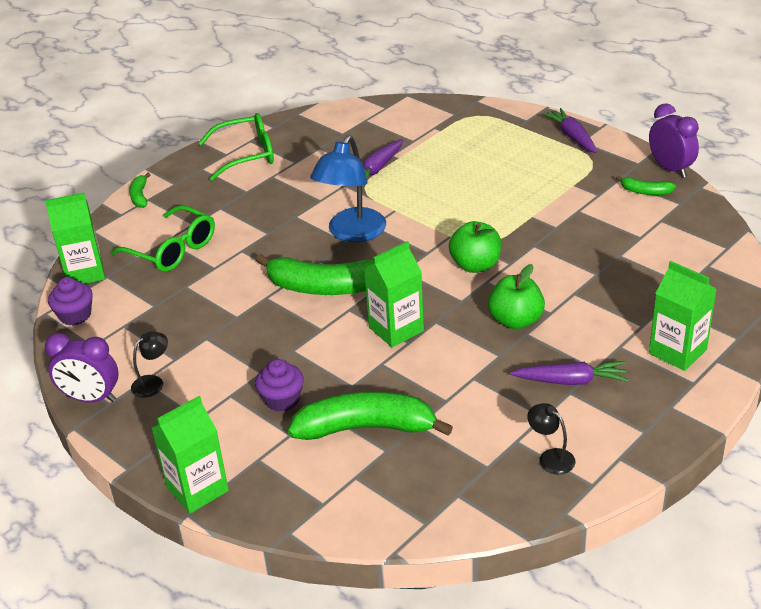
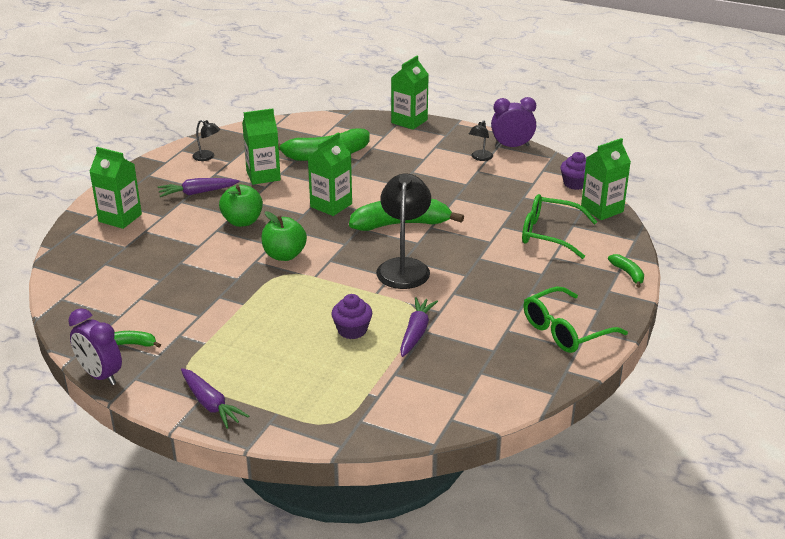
camera: 160 degrees right, 5 degrees down
(282, 399) = (388, 161): purple cupcake -> purple cupcake (352, 330)
(352, 233) = (404, 267): blue lamp -> black lamp
(471, 399) = (263, 176): none -> green carton

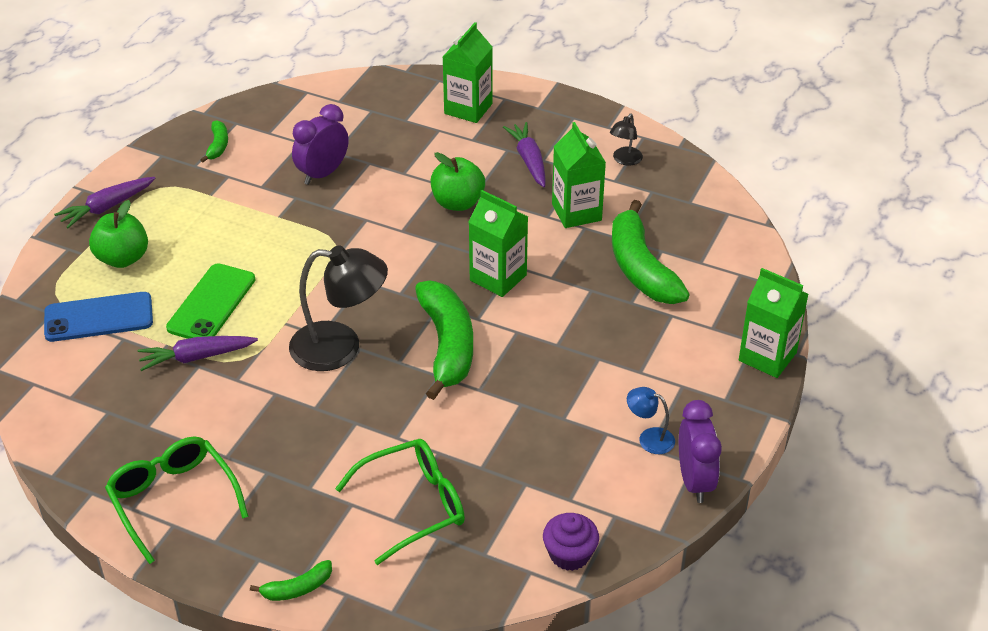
camera: 90 degrees right, 10 degrees up
(100, 375) = (170, 133): purple clock -> purple clock (323, 174)
(284, 255) = (377, 242): green apple -> green apple (123, 258)
(352, 330) = (211, 303): purple cupcake -> green phone
(367, 391) = (98, 317): none -> blue phone
(416, 332) = (197, 357): purple carrot -> purple carrot turned 150 degrees clockwise
(480, 158) = (649, 438): black lamp -> blue lamp
(549, 234) = (413, 505): green glasses -> green glasses turned 45 degrees clockwise
(602, 209) = (485, 580): green carton -> none

